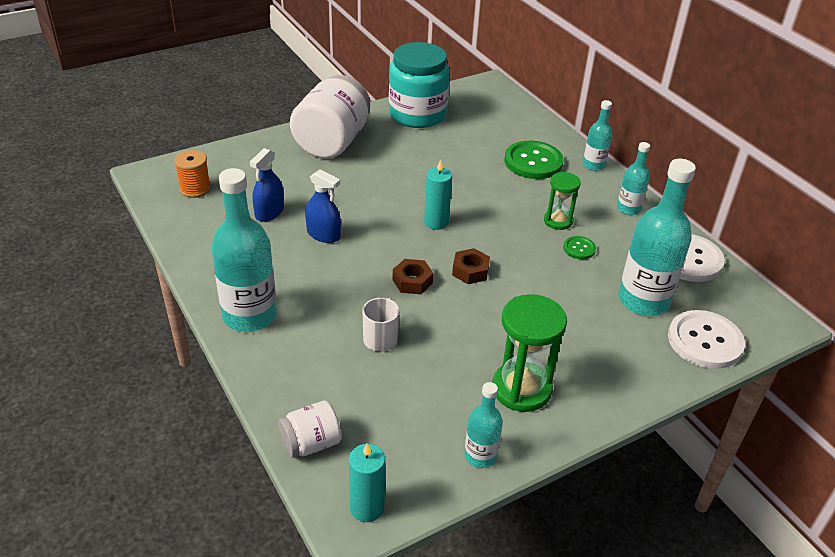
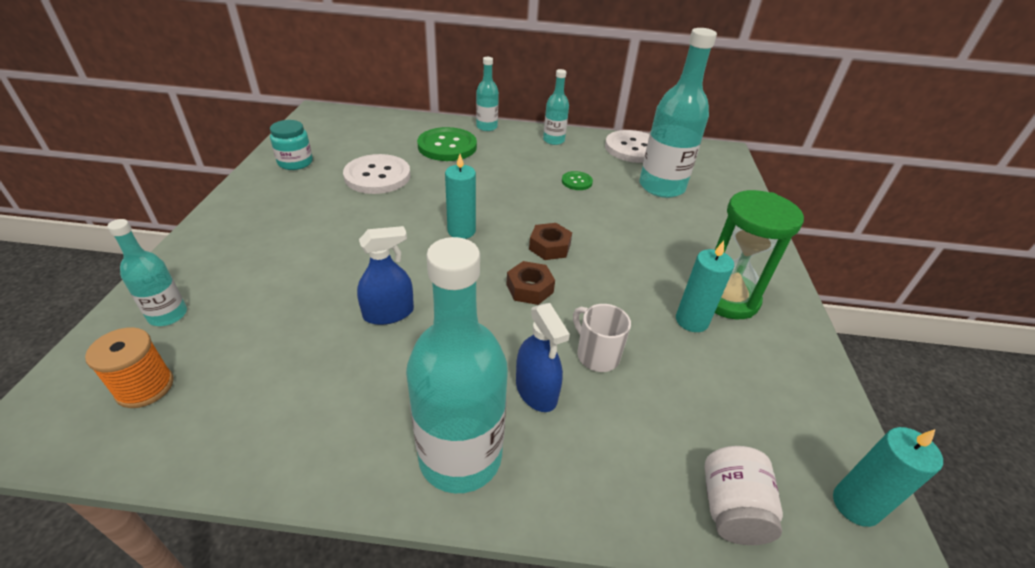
camera: 55 degrees left, 0 degrees up
(269, 212) = (293, 338): blue spray bottle -> blue spray bottle (536, 391)
(332, 142) = (248, 229): white jar -> none
(417, 114) = (295, 162): turquoise jar -> turquoise jar, size x0.50
(469, 376) = (691, 321): none -> turquoise candle
(480, 456) = (803, 369): turquoise bottle -> turquoise bottle (168, 315)
(558, 221) = (533, 173): green hourglass -> none
(705, 341) = (724, 186): white button -> white button (377, 176)

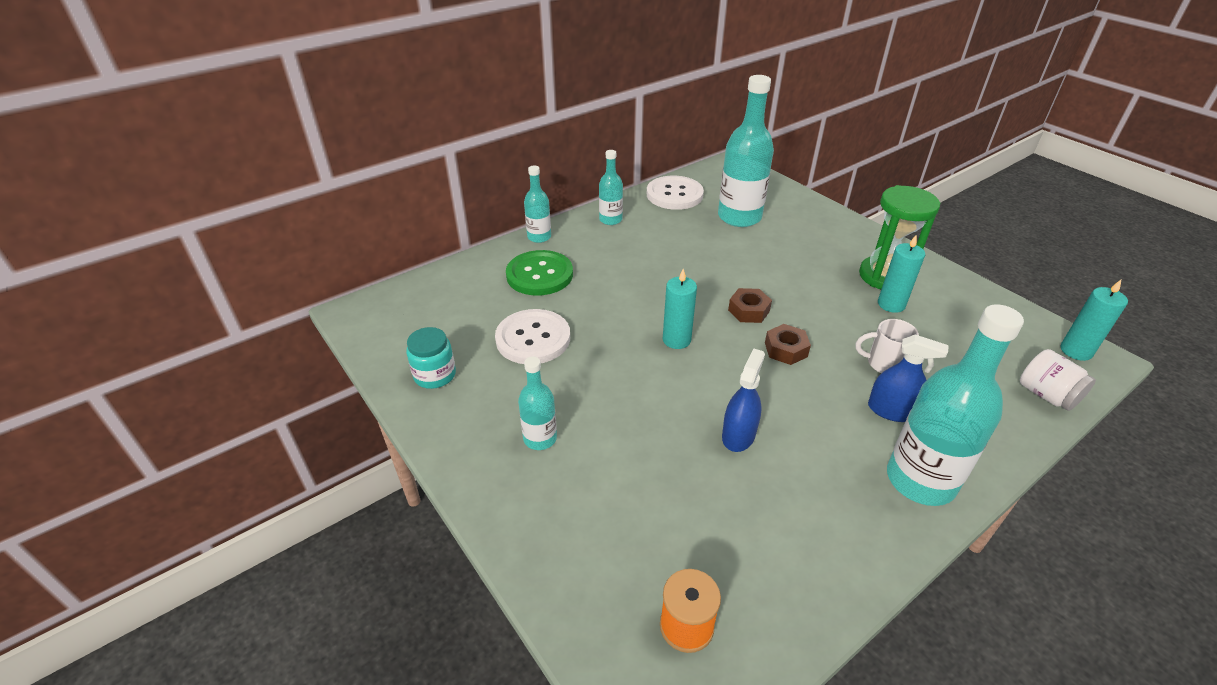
camera: 40 degrees left, 0 degrees up
(168, 315) = (595, 572): turquoise bottle -> turquoise bottle (540, 438)
(576, 182) = (683, 247): green button -> none

